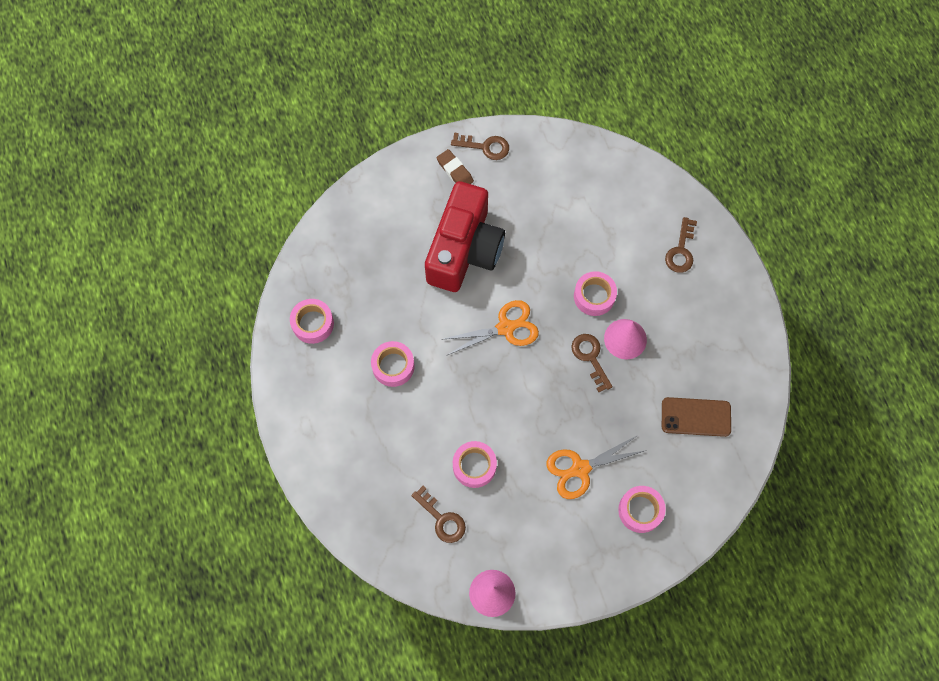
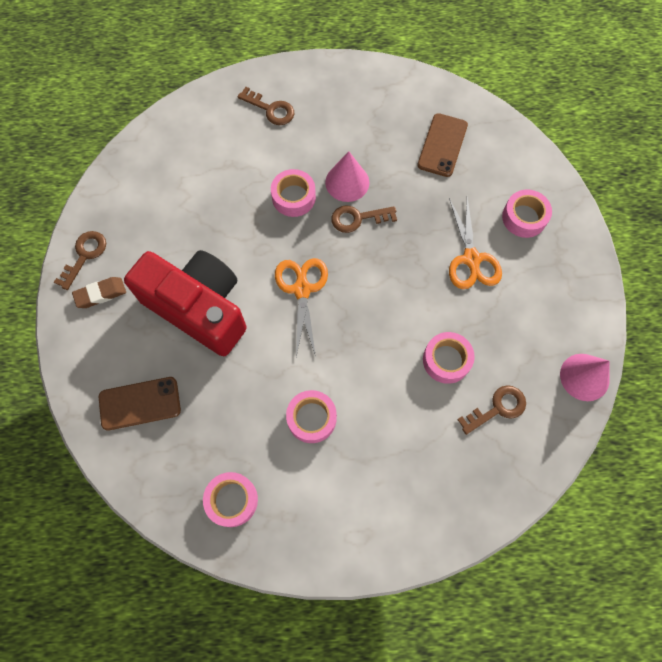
camera: 75 degrees left, 0 degrees up
(371, 231) = (140, 403): none -> brown phone

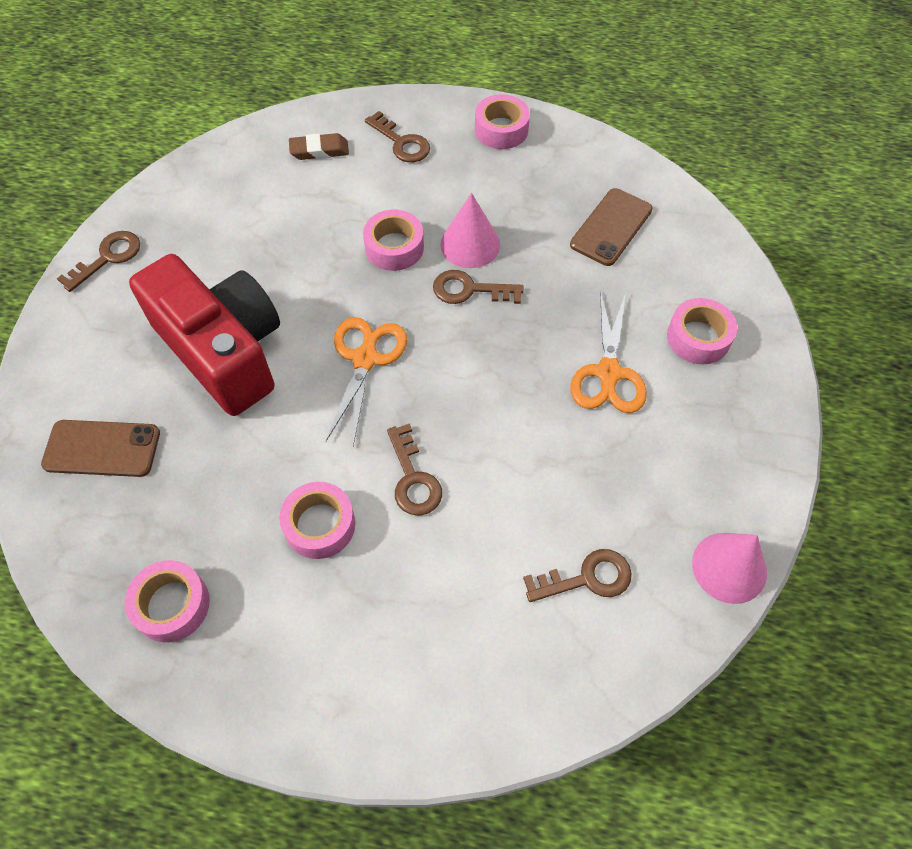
camera: 15 degrees right, 10 degrees down
(101, 294) = (108, 306): brown eraser -> brown eraser (319, 150)
(363, 369) = (413, 478): none -> brown key
(446, 360) = (533, 495): pink tape -> pink tape (501, 129)

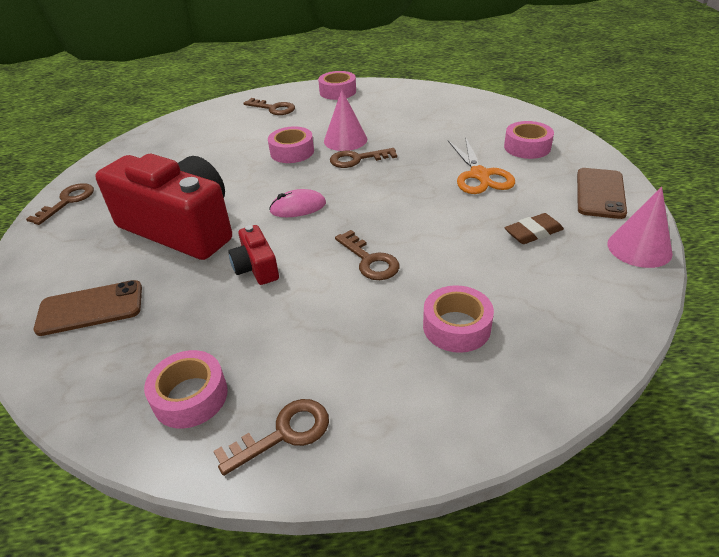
camera: 15 degrees left, 20 degrees down
(286, 446) = (256, 267): none -> red camera
(319, 150) = (217, 122): brown eraser -> brown eraser (533, 233)
(319, 525) = (306, 306): pink tape -> pink tape (456, 327)
(365, 359) = (298, 207): orange scissors -> pink mouse
(587, 578) = (541, 281): brown key -> brown key (284, 433)
(611, 227) = (435, 115): brown phone -> brown phone (600, 193)

